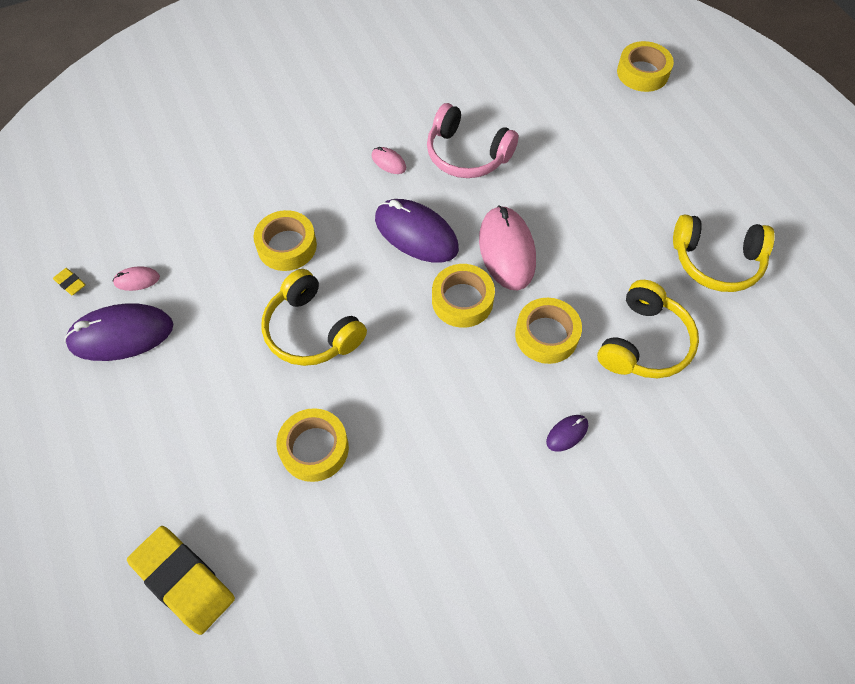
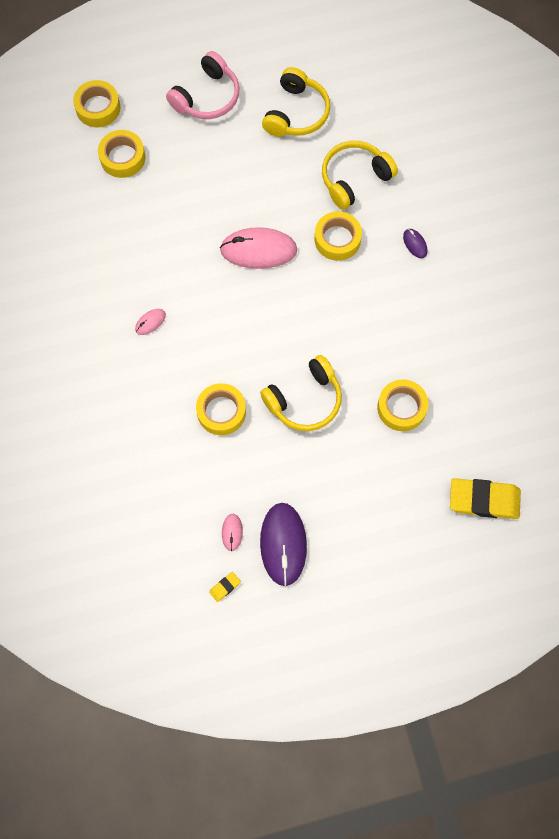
camera: 80 degrees left, 10 degrees up
(183, 581) = (484, 500): yellow eraser -> yellow eraser turned 45 degrees clockwise
(416, 234) = (229, 312): purple mouse -> none
(462, 300) = (298, 290): yellow tape -> yellow tape (122, 157)
(467, 154) = (156, 260): pink headphones -> pink headphones (207, 97)
(644, 342) = (354, 178): yellow headphones -> yellow headphones turned 75 degrees counterclockwise

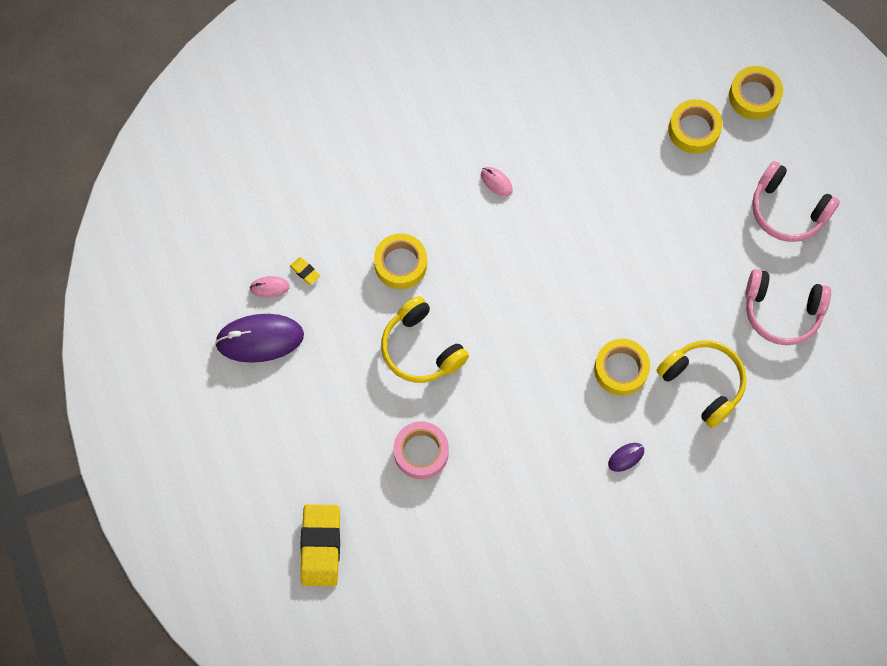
camera: 85 degrees right, 0 degrees up
(225, 587) = (212, 286): yellow eraser -> yellow eraser (305, 272)
(258, 250) = (596, 285): pink mouse -> none
(296, 113) = (782, 311): yellow headphones -> pink headphones
(401, 408) = (421, 452): yellow tape -> pink tape

